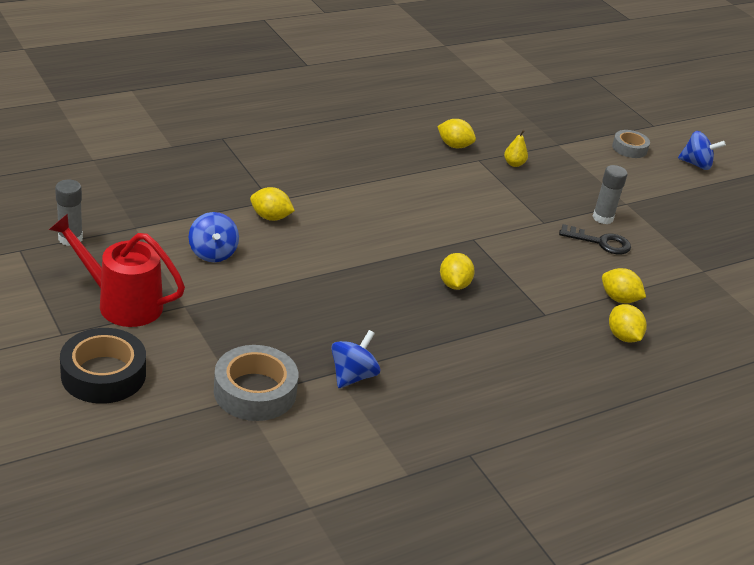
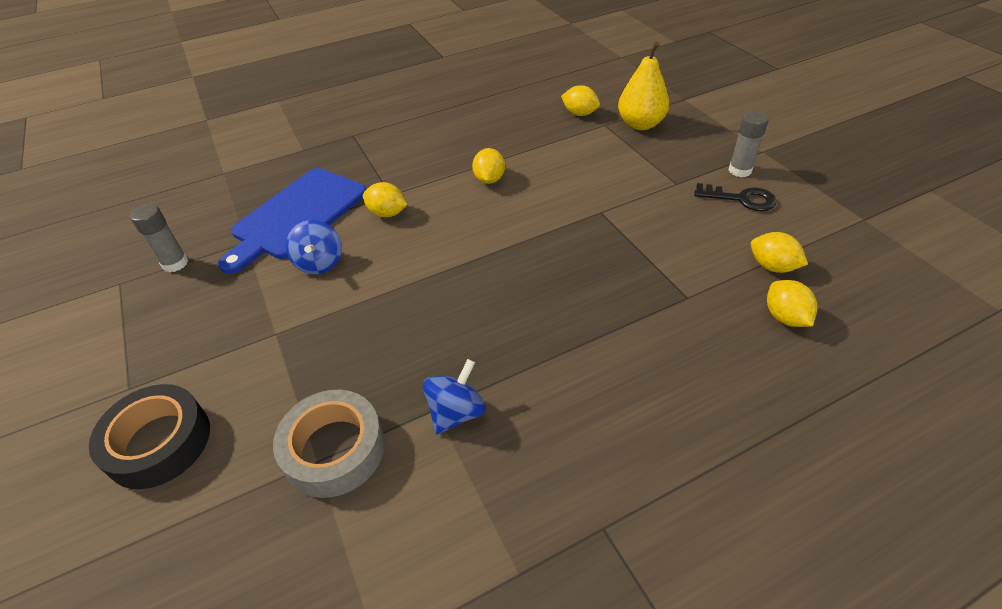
camera: 10 degrees right, 10 degrees up
(121, 303) = (207, 338): red watering can -> none
(181, 209) = (297, 216): none -> blue cutting board
(454, 284) = (580, 270): yellow lemon -> yellow lemon (489, 179)
(514, 164) = (640, 124): yellow pear -> yellow pear, size x2.06
(629, 148) = (757, 93): grey tape -> none
(696, 164) = (829, 101): blue spinning top -> none

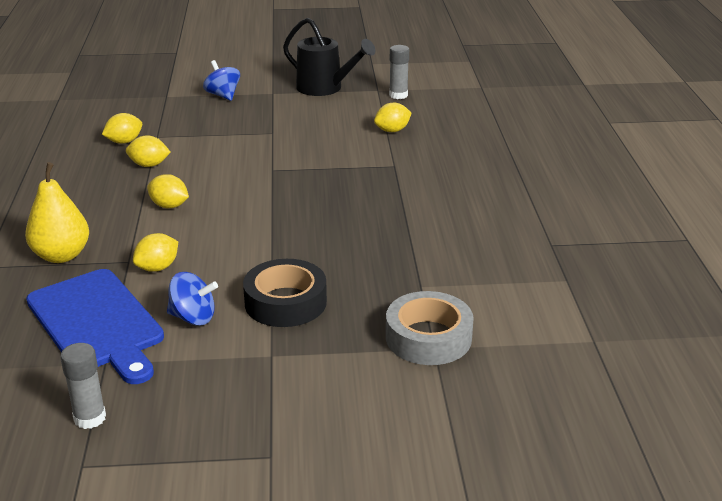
camera: 70 degrees left, 15 degrees down
(159, 442) = (357, 435): black tape -> black tape (285, 302)
(456, 412) = (430, 277): blue spinning top -> blue spinning top (223, 95)
(640, 124) = (178, 122): yellow pear -> yellow pear (61, 255)
(740, 170) = (285, 107): grey glue stick -> grey glue stick (398, 95)
(741, 199) = (316, 117): black key -> none
(785, 317) = (438, 142): yellow lemon -> yellow lemon (149, 165)
(817, 180) = (325, 88): none -> black watering can

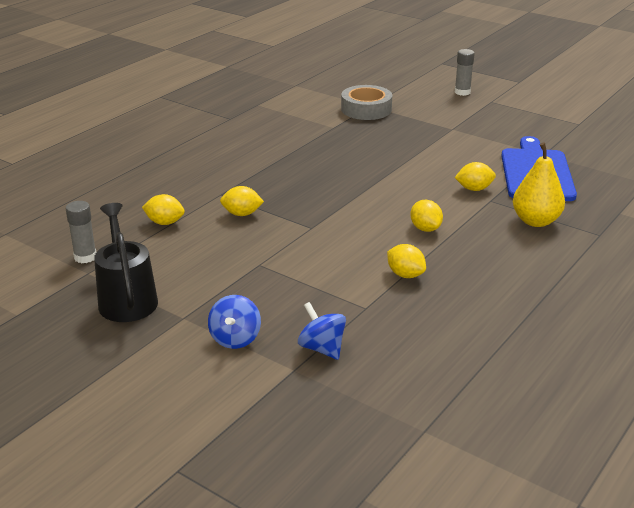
camera: 140 degrees left, 0 degrees up
(90, 418) = (565, 136): grey glue stick -> grey glue stick (462, 92)
(124, 142) = (403, 314): yellow lemon -> yellow lemon (242, 214)
(193, 318) = (477, 156): blue spinning top -> blue spinning top (322, 348)
(285, 302) = (417, 145): black tape -> none

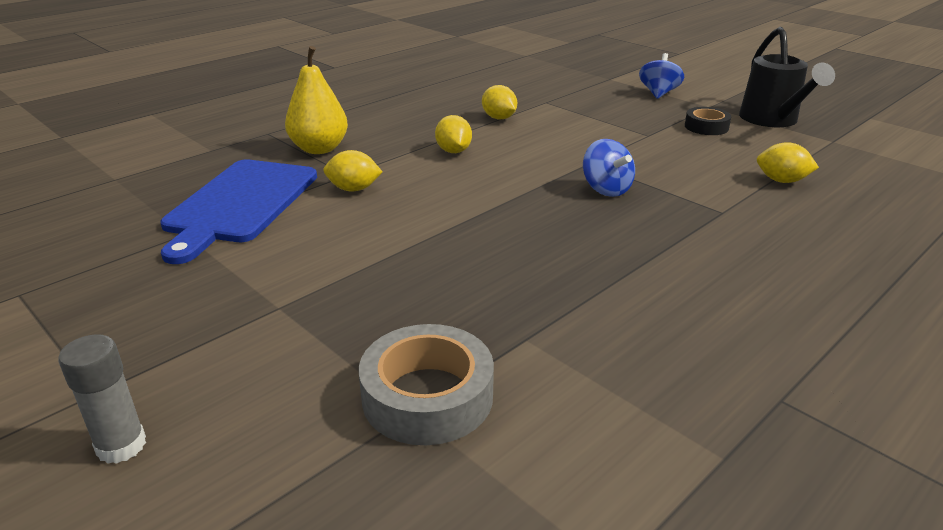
camera: 170 degrees left, 0 degrees up
(85, 257) = (850, 153): grey glue stick -> none
(200, 281) = (706, 127): none -> black tape
(242, 214) = (682, 183): yellow lemon -> none
(322, 348) = (587, 85): blue spinning top -> blue spinning top (606, 189)

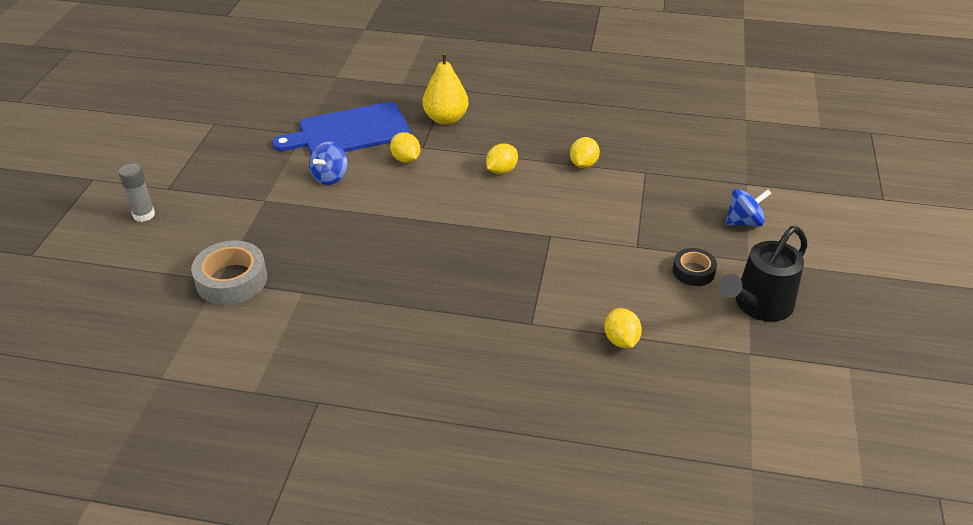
camera: 55 degrees right, 10 degrees up
(606, 189) = (512, 258): blue spinning top -> blue spinning top (330, 177)

